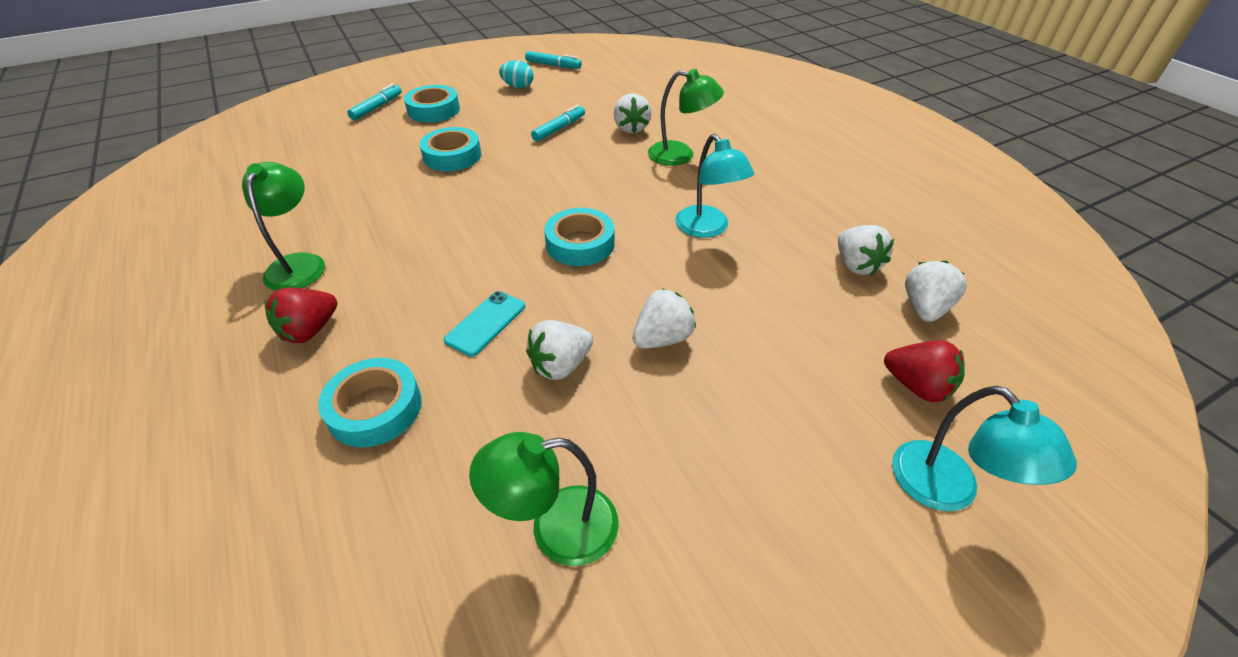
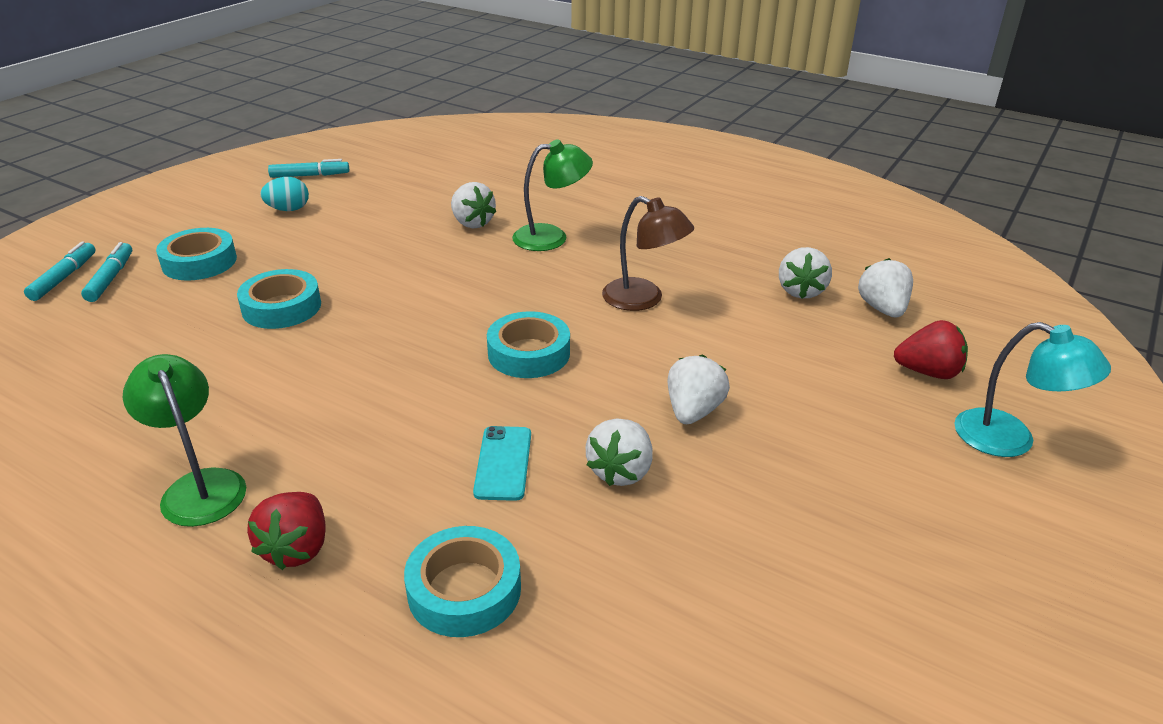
camera: 30 degrees left, 10 degrees down
(556, 528) = (751, 606): green lamp -> none
(559, 129) = (388, 244): turquoise marker -> turquoise marker (64, 278)
(707, 229) = (643, 299): turquoise lamp -> brown lamp
(856, 265) = (801, 291): white strawberry -> white strawberry turned 60 degrees clockwise

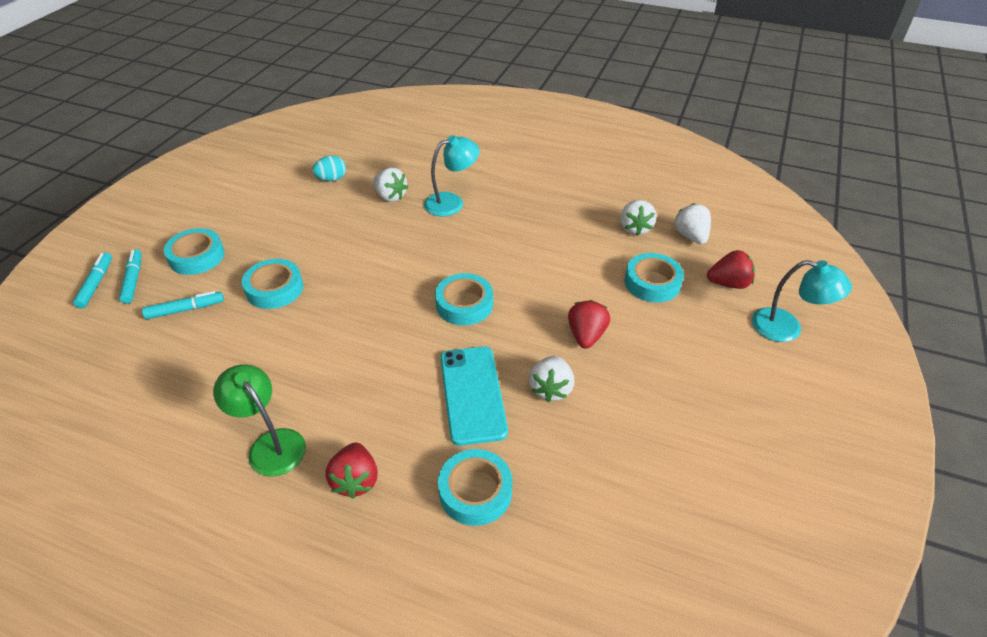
camera: 10 degrees left, 10 degrees up
(288, 210) = (247, 200): turquoise egg -> turquoise egg (331, 179)
(309, 175) = (252, 166): turquoise marker -> turquoise marker (185, 309)
(503, 463) = (472, 394): turquoise phone -> turquoise phone, size x1.67
(551, 237) = (452, 202): green lamp -> turquoise lamp
(643, 299) = (530, 249): brown lamp -> none
(693, 411) = (586, 335): white strawberry -> red strawberry
(810, 358) = (652, 283): none -> turquoise tape

